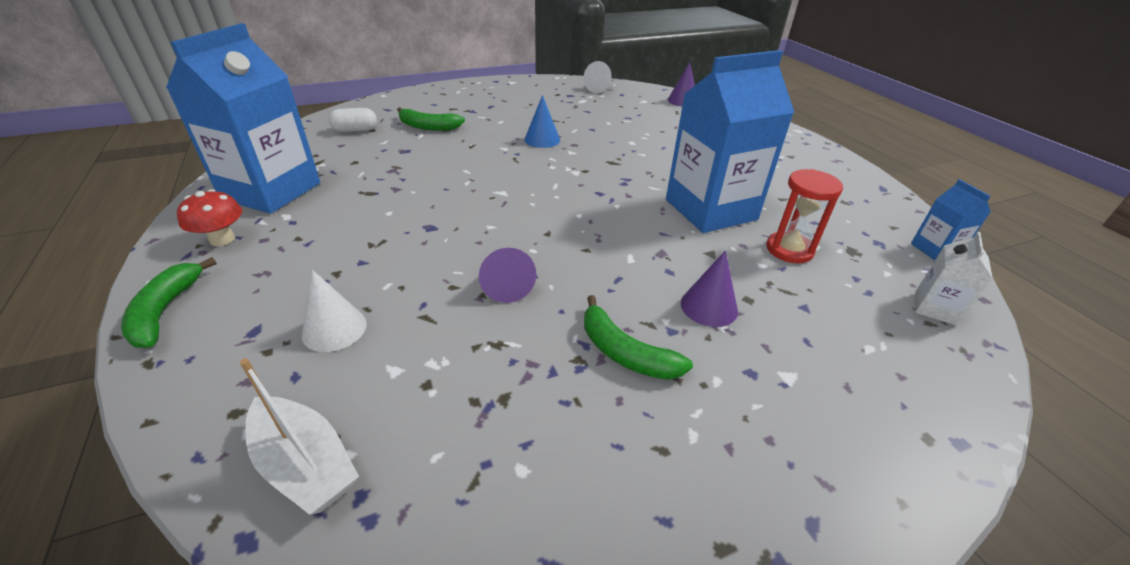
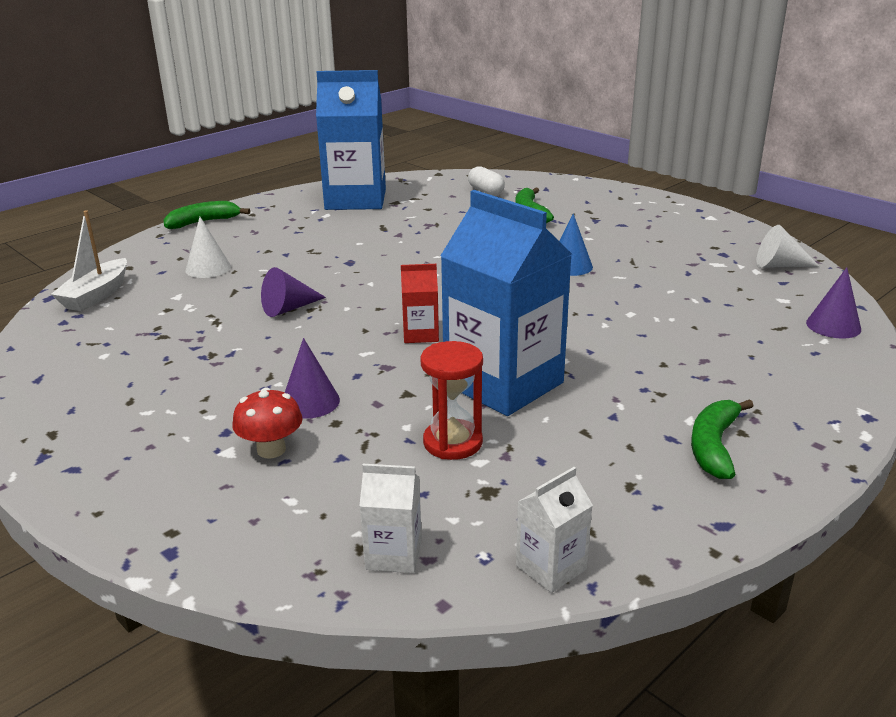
camera: 70 degrees right, 10 degrees down
(222, 239) = (283, 208): red mushroom -> red mushroom (271, 449)
(613, 224) = (420, 334): none -> red carton
(625, 352) = (227, 371): green banana -> green banana (714, 446)
(935, 250) = (551, 568): blue carton -> white carton

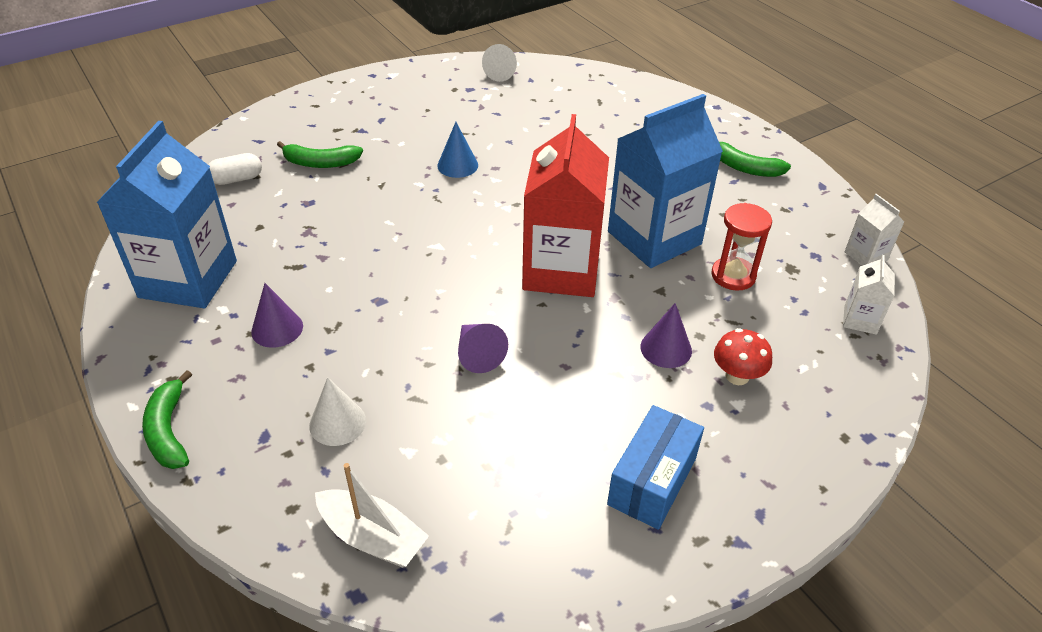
camera: 80 degrees left, 15 degrees up
(127, 404) = (652, 481): none -> blue box
(420, 334) = (561, 270): red carton -> red carton, size x2.28
(833, 326) = (603, 82): purple cone -> purple cone (277, 329)

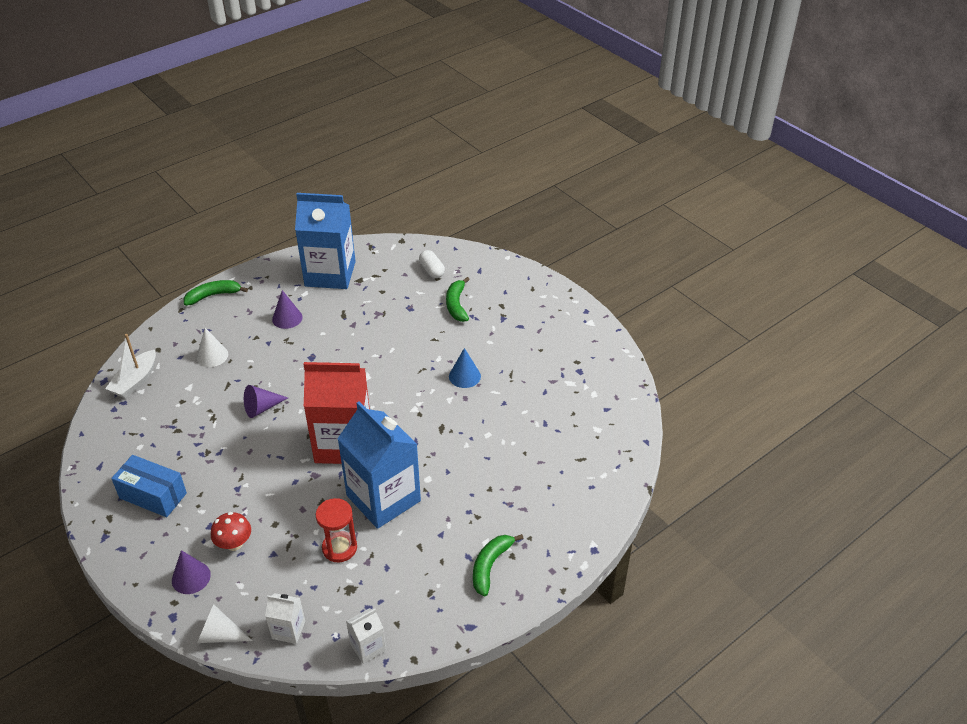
camera: 85 degrees right, 0 degrees up
(502, 72) = (613, 389): white cone -> white cone (220, 635)
(666, 348) = (262, 504): purple cone -> purple cone (191, 577)

